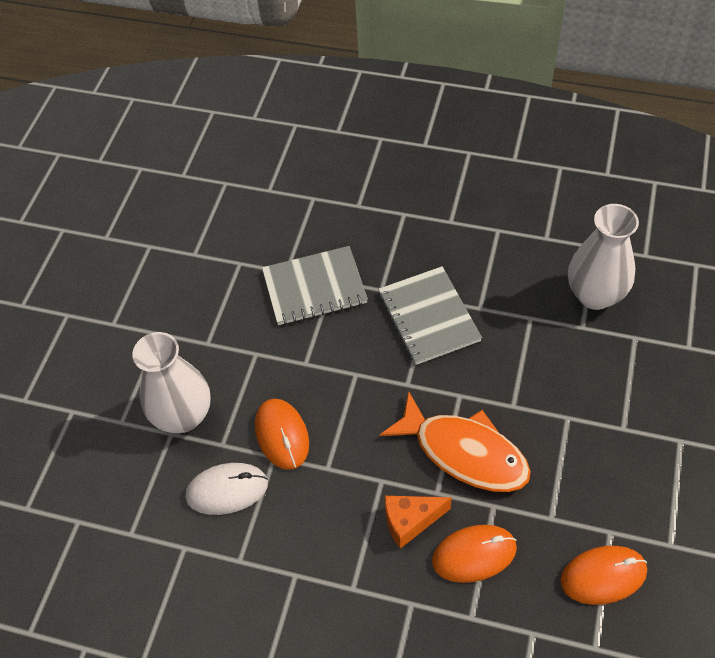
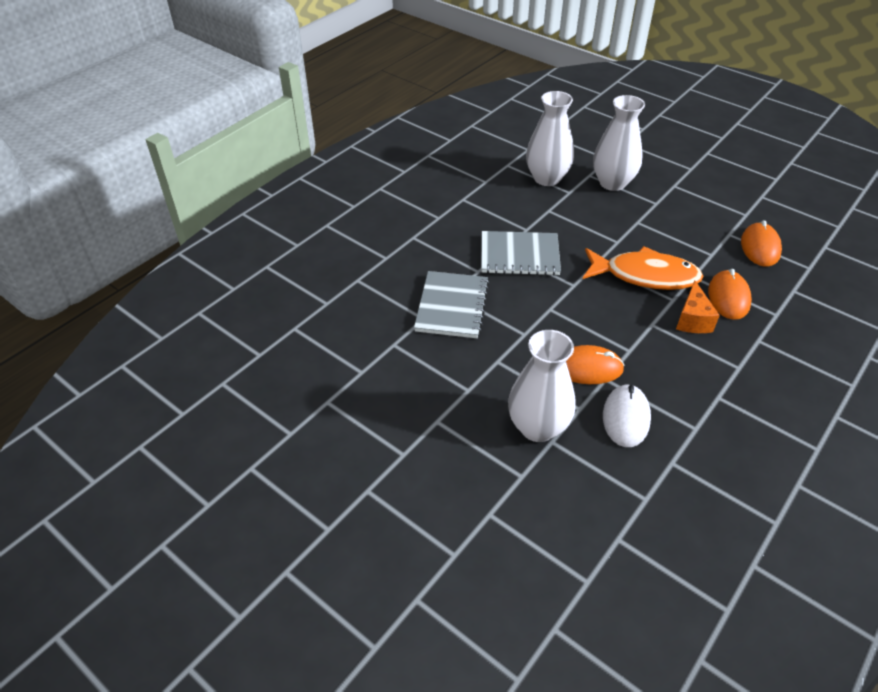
camera: 70 degrees left, 10 degrees down
(464, 452) = (645, 275): orange fish -> orange fish turned 45 degrees clockwise
(634, 367) = (612, 183): none -> white vase

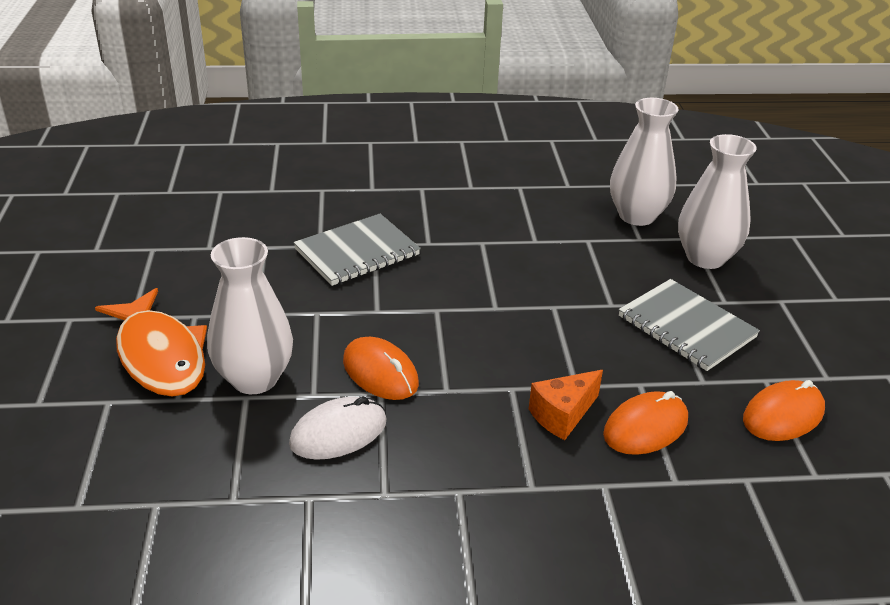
camera: 45 degrees right, 10 degrees down
(519, 255) = (488, 255): grey notebook -> grey notebook (686, 327)
(645, 275) = (585, 348): orange fish -> orange fish (160, 355)

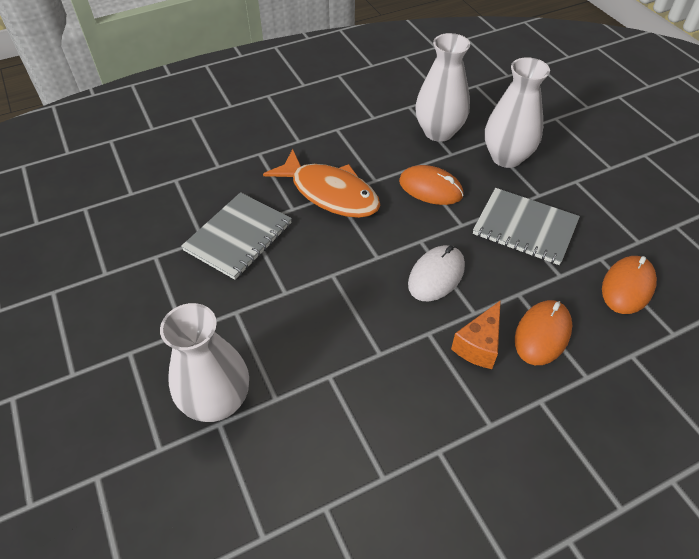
camera: 20 degrees left, 15 degrees up
(160, 355) = (120, 408): orange fish -> orange fish (330, 193)
(338, 432) = (316, 430): white mouse -> white mouse (436, 275)
(380, 372) = (319, 355): orange mouse -> orange mouse (430, 188)

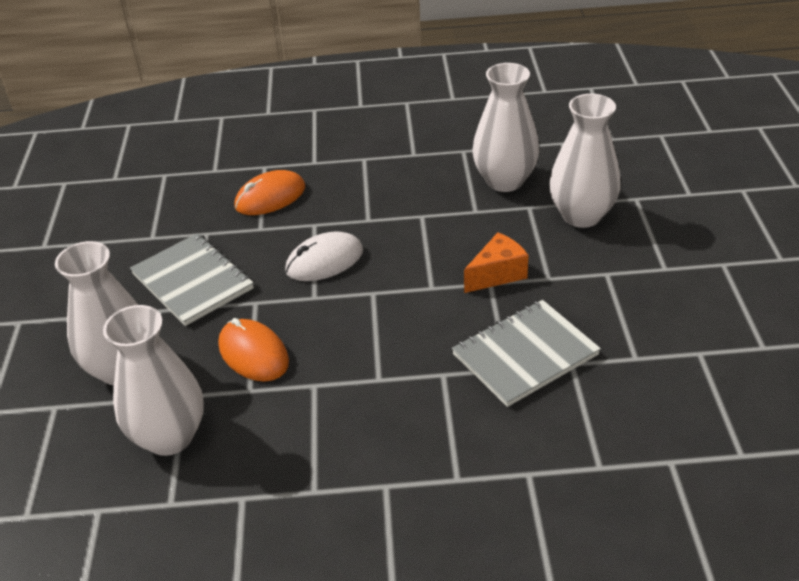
camera: 155 degrees left, 10 degrees down
(314, 434) = (504, 181): none -> white vase
(330, 193) = (384, 382): orange fish -> none
(478, 345) = (331, 202): orange cheese -> orange cheese (497, 274)
(627, 287) = (158, 211): orange mouse -> none

